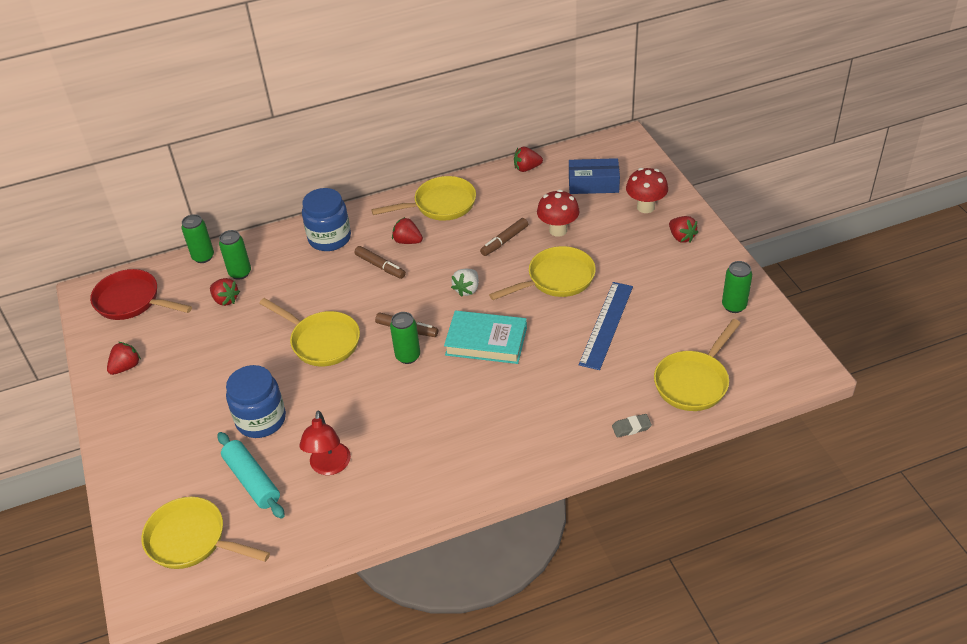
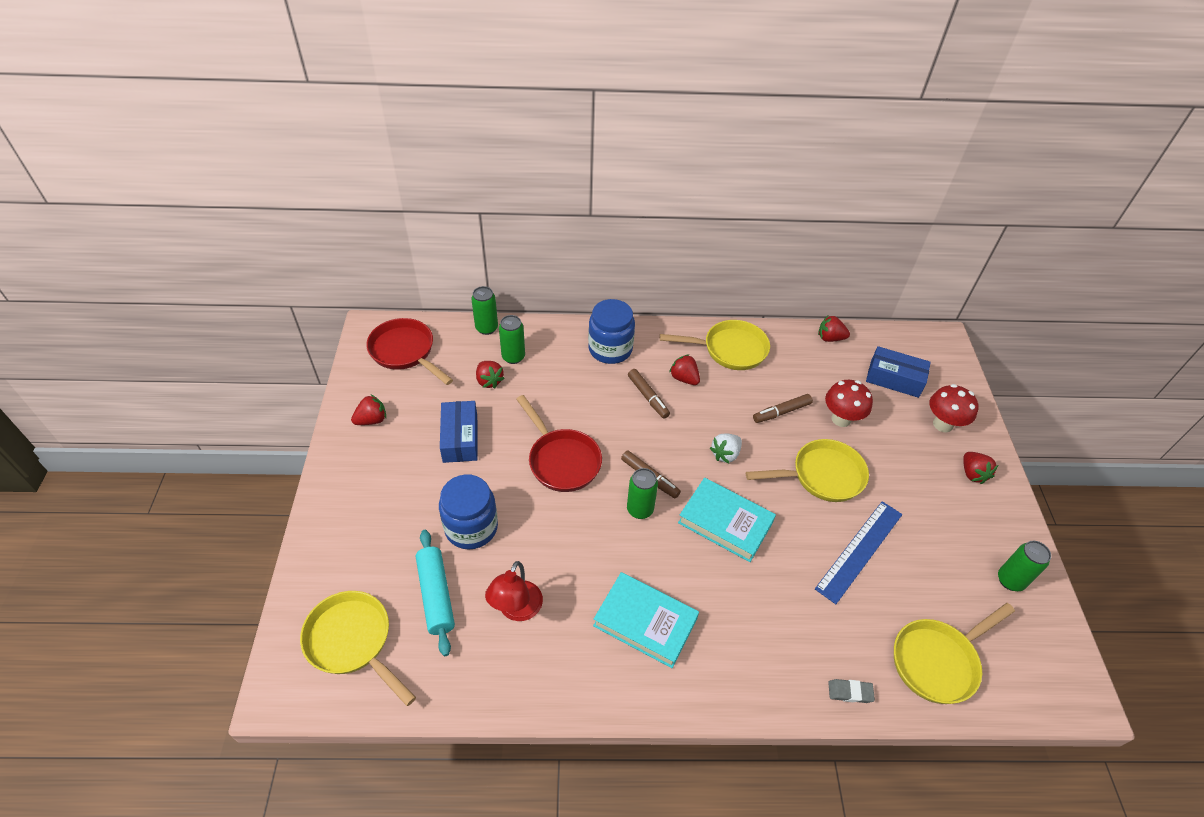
camera: 15 degrees right, 5 degrees up
(219, 354) = (460, 438): none -> blue box
(321, 341) = (561, 460): yellow pan -> red pan
(445, 437) = (645, 622): none -> turquoise book

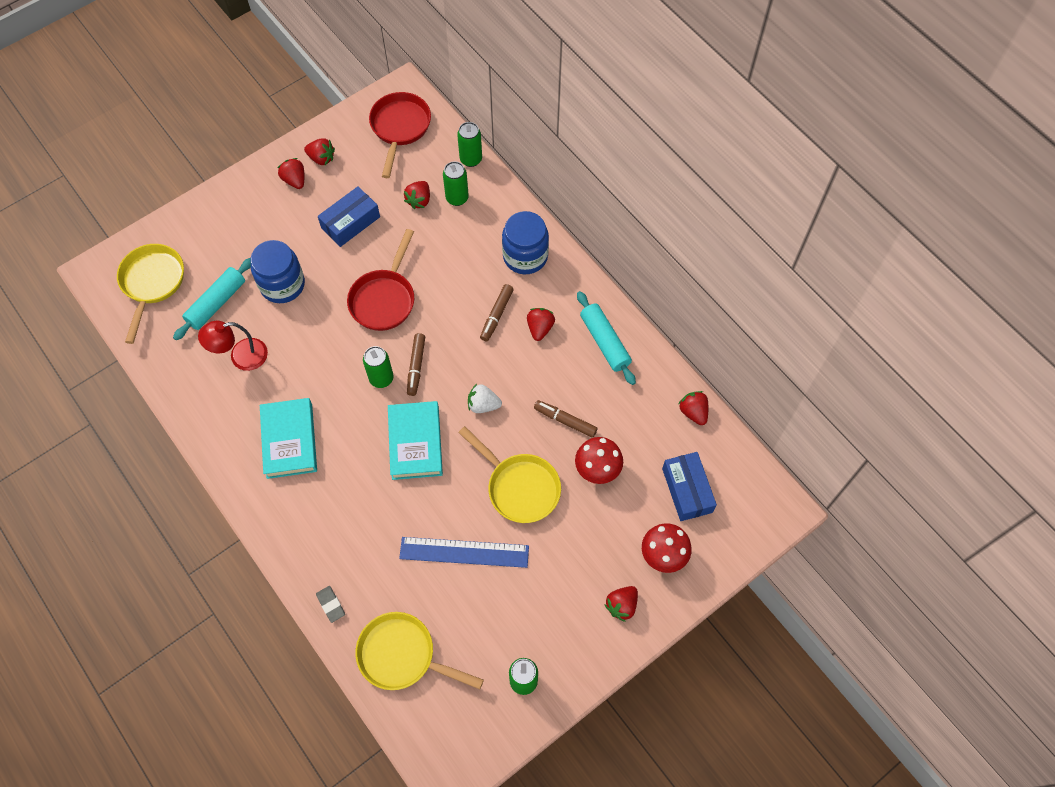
camera: 55 degrees right, 15 degrees up
(371, 452) = (295, 180): none -> red strawberry
(729, 349) = (604, 342): yellow pan -> turquoise rolling pin

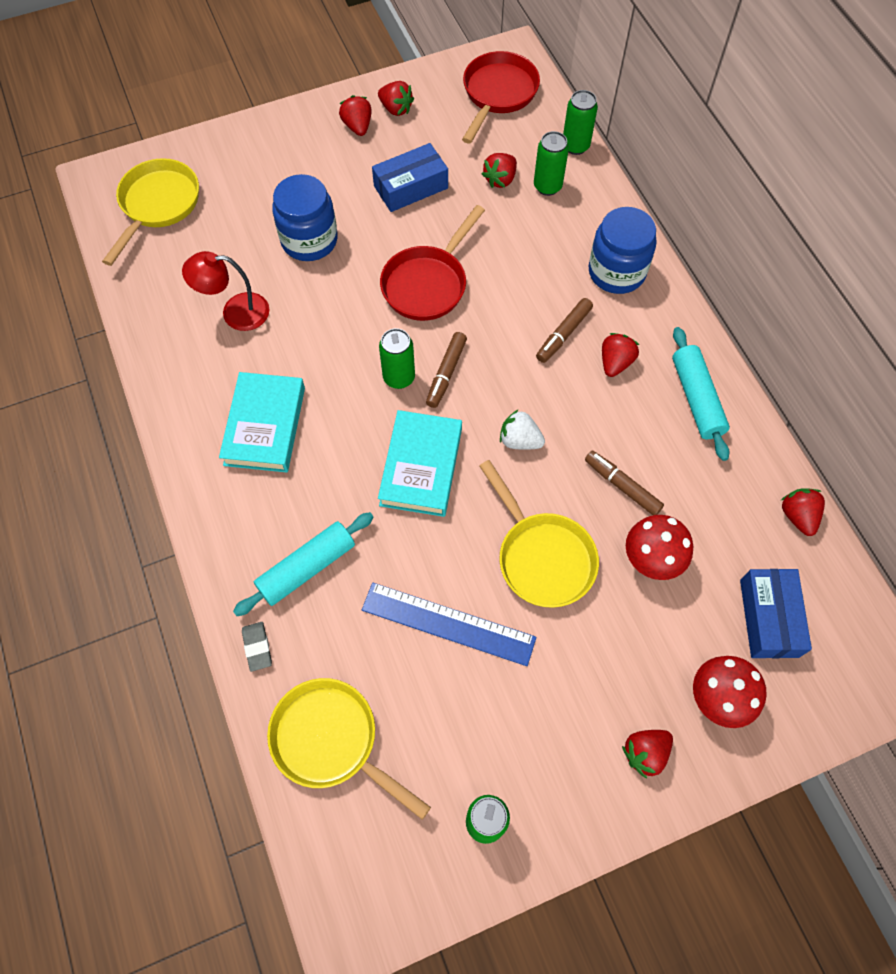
camera: 15 degrees right, 0 degrees up
(216, 303) = (225, 244): turquoise rolling pin -> turquoise rolling pin (307, 568)

